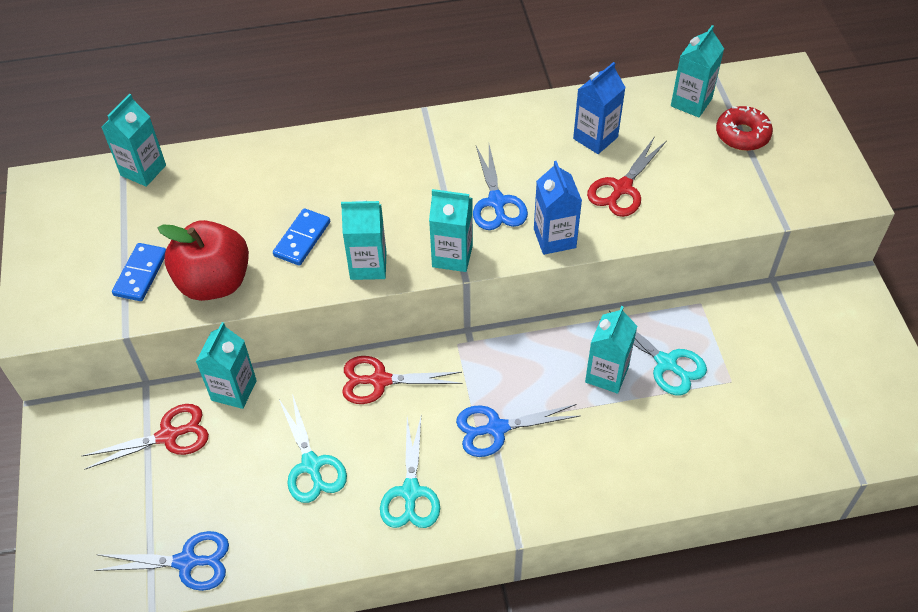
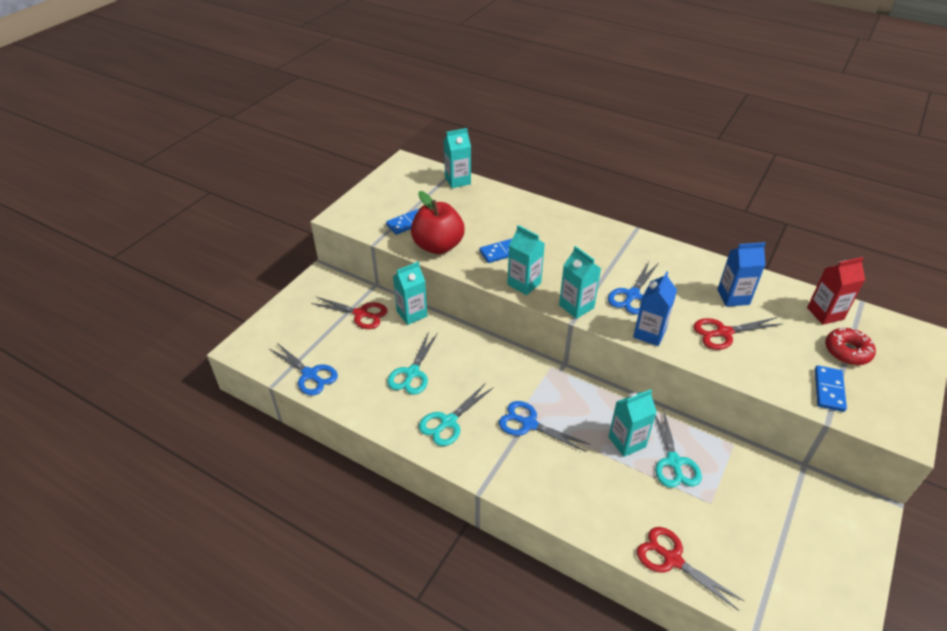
camera: 40 degrees right, 10 degrees down
(380, 380) = (489, 357): red scissors -> red scissors (672, 559)
(691, 102) = (825, 313): turquoise carton -> red carton
(760, 190) = (828, 390): none -> blue domino

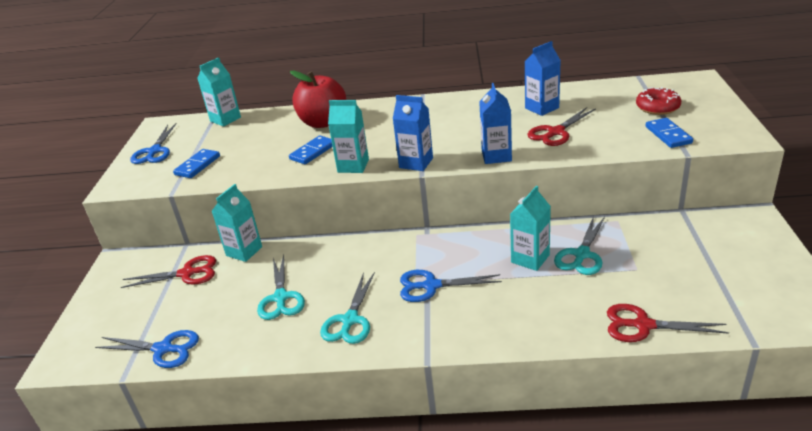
camera: 25 degrees left, 10 degrees down
(438, 246) = (243, 171): red apple -> red apple (323, 122)
(576, 306) = (416, 163): turquoise carton -> blue carton
(632, 295) = (458, 137): blue scissors -> blue scissors (154, 151)
(674, 462) = (581, 255): turquoise scissors -> turquoise scissors turned 60 degrees clockwise
(825, 313) = (619, 92): red carton -> none

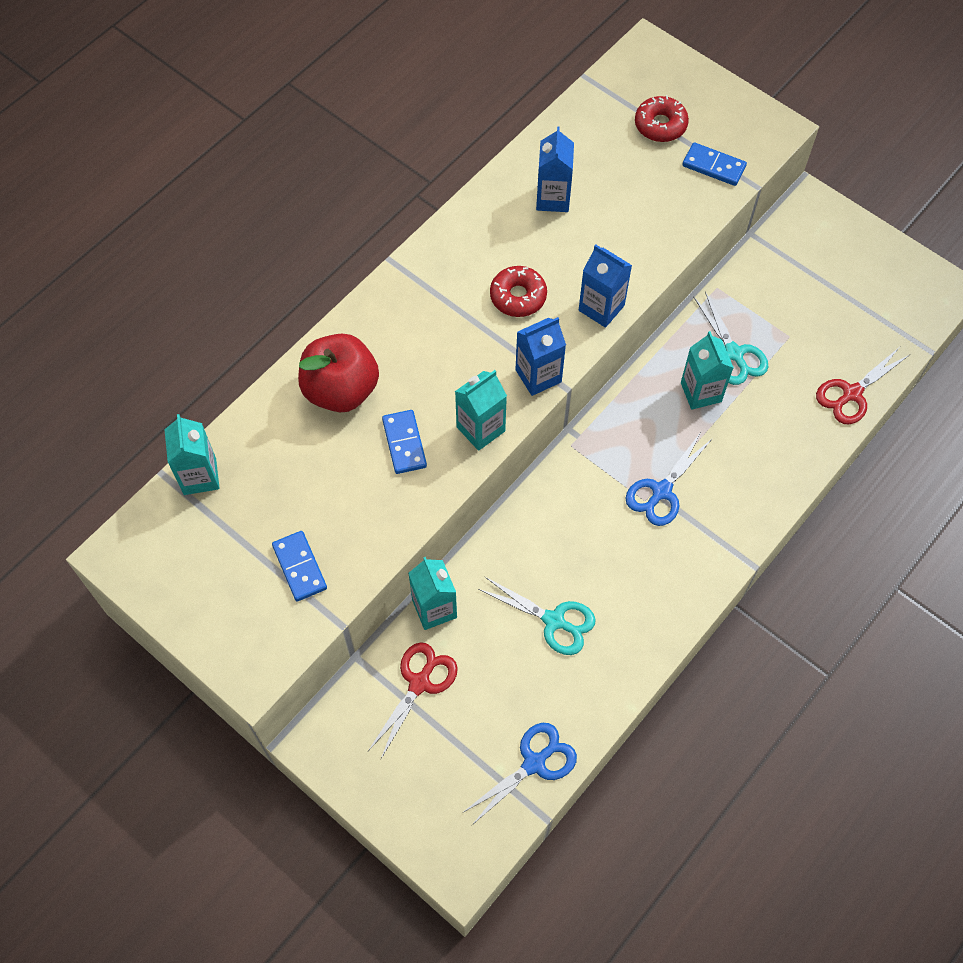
camera: 55 degrees left, 30 degrees up
(154, 151) = (199, 593): blue scissors -> none
(350, 320) = (646, 585): turquoise scissors -> none
(459, 132) = (518, 296): none -> red donut
(556, 132) = (612, 230): red scissors -> none

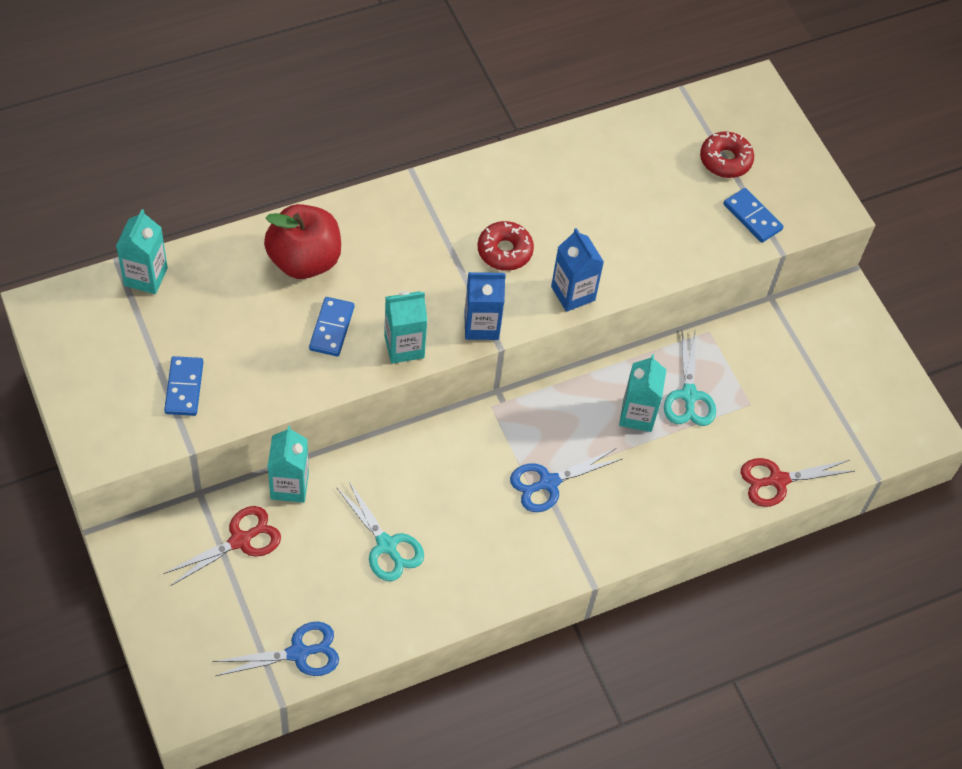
camera: 20 degrees right, 5 degrees down
(553, 198) = (587, 181): blue carton -> none

